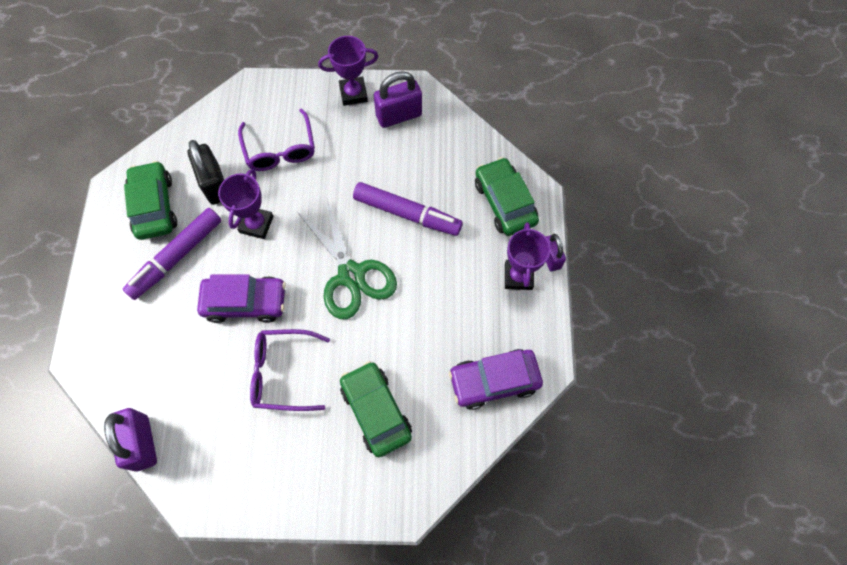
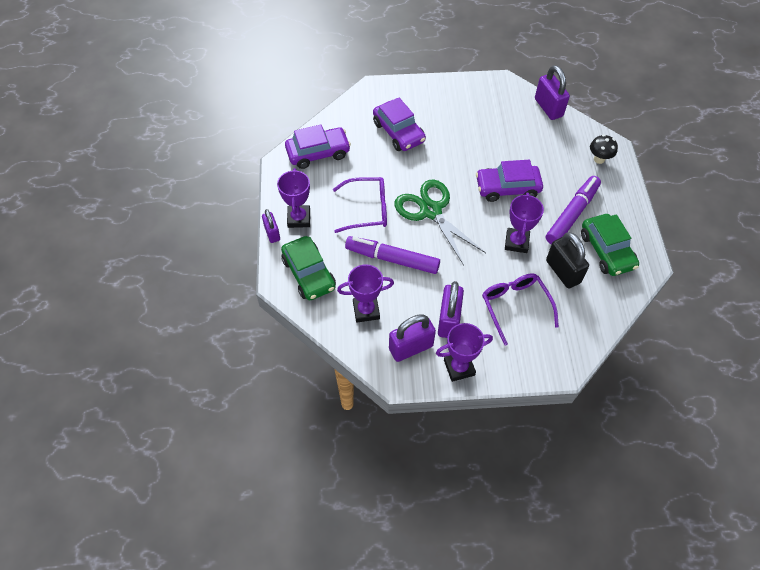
camera: 175 degrees right, 10 degrees down
(107, 340) = (599, 159): none -> black mushroom
(282, 373) = (467, 148): purple glasses -> purple glasses (367, 209)
(354, 140) = (449, 320): none -> purple padlock
(376, 411) = (398, 132): green car -> purple car
(442, 156) = (366, 310): none -> purple trophy

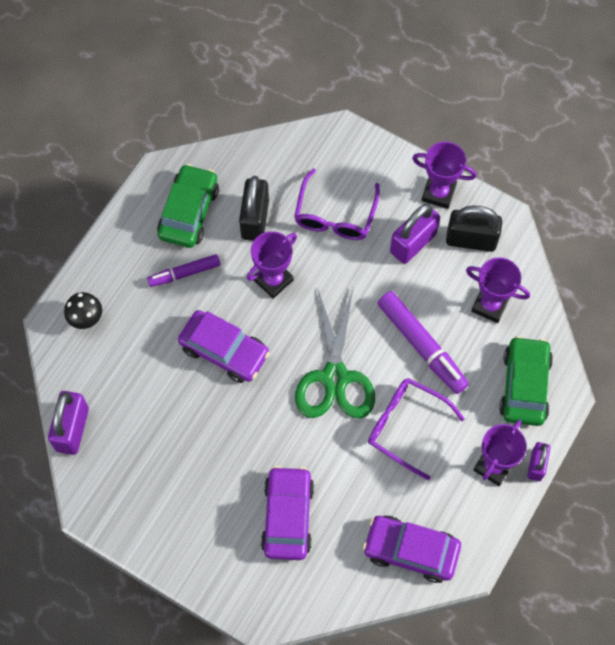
camera: 145 degrees left, 10 degrees up
(411, 347) = (471, 240): purple padlock -> black padlock
(572, 214) = (184, 273): purple marker -> purple marker, size x0.61

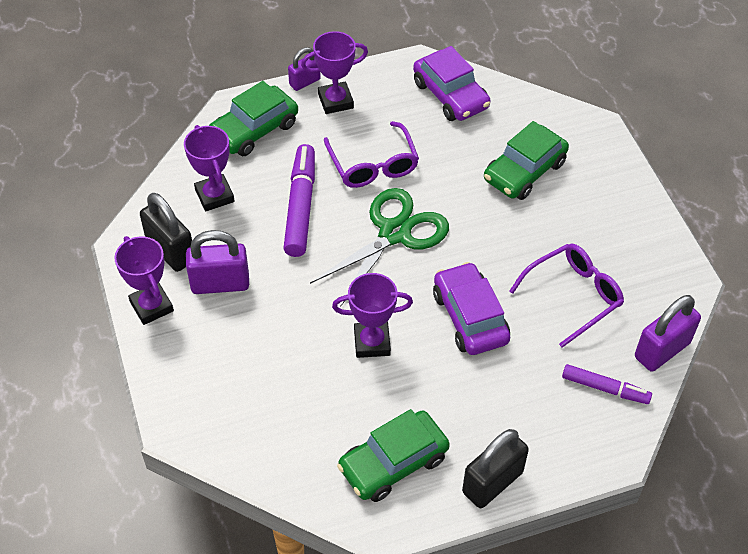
camera: 140 degrees left, 15 degrees down
(86, 319) = (578, 435): black mushroom -> none
(184, 273) = (448, 408): purple marker -> purple marker (605, 388)
(255, 219) = (336, 407): black padlock -> black padlock (492, 482)
(287, 516) = (524, 171): purple car -> green car
(335, 215) = (261, 355): purple glasses -> purple glasses (573, 296)

